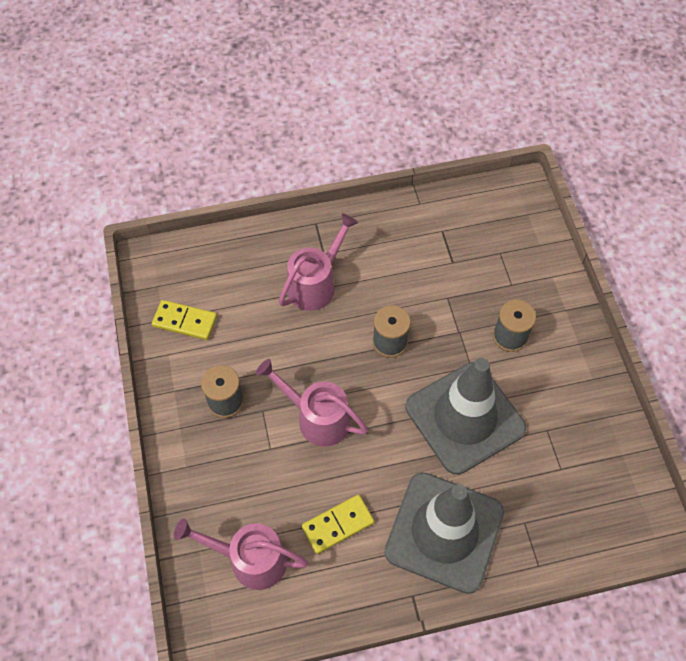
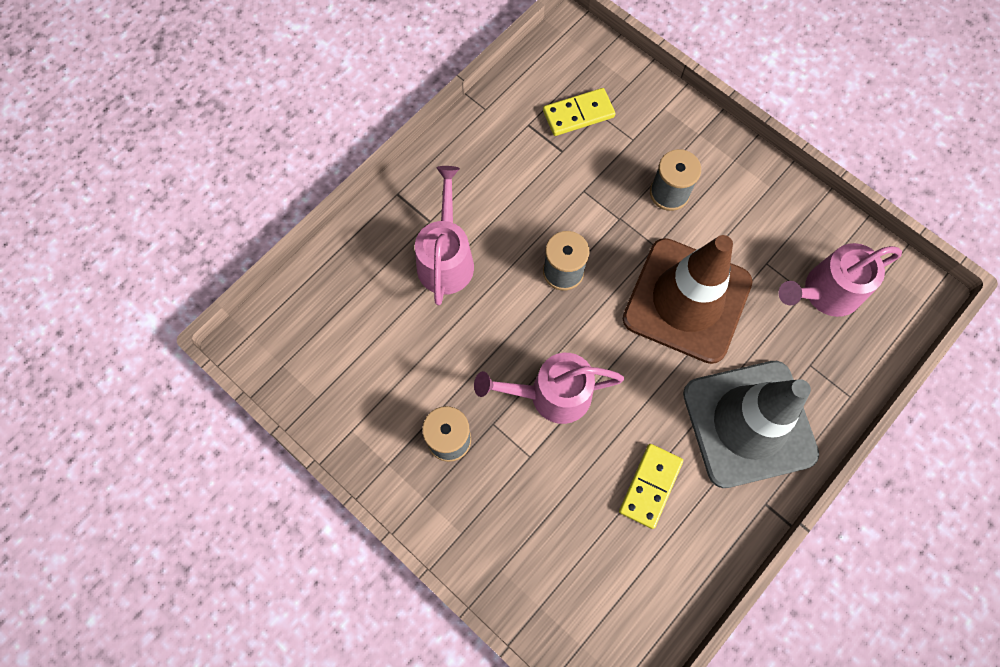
camera: 35 degrees left, 10 degrees up
(185, 321) = (342, 384): yellow domino -> yellow domino (578, 114)
(249, 559) = (594, 580): pink watering can -> pink watering can (824, 293)
(465, 417) = (687, 300): grey traffic cone -> brown traffic cone

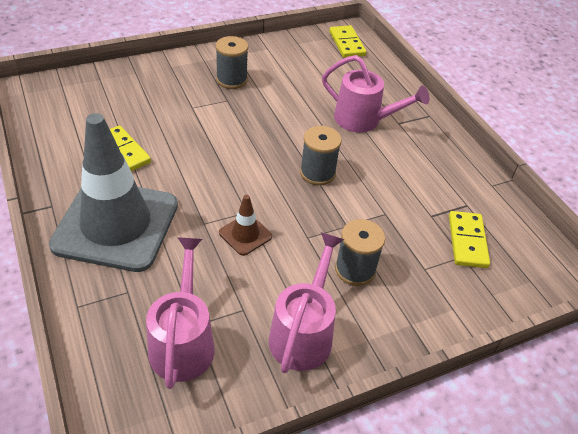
camera: 110 degrees right, 25 degrees down
(285, 335) = (346, 44): none -> yellow domino
(550, 395) = (226, 131): pink watering can -> pink watering can (303, 332)
(687, 300) = (245, 234): brown traffic cone -> brown traffic cone, size x0.41

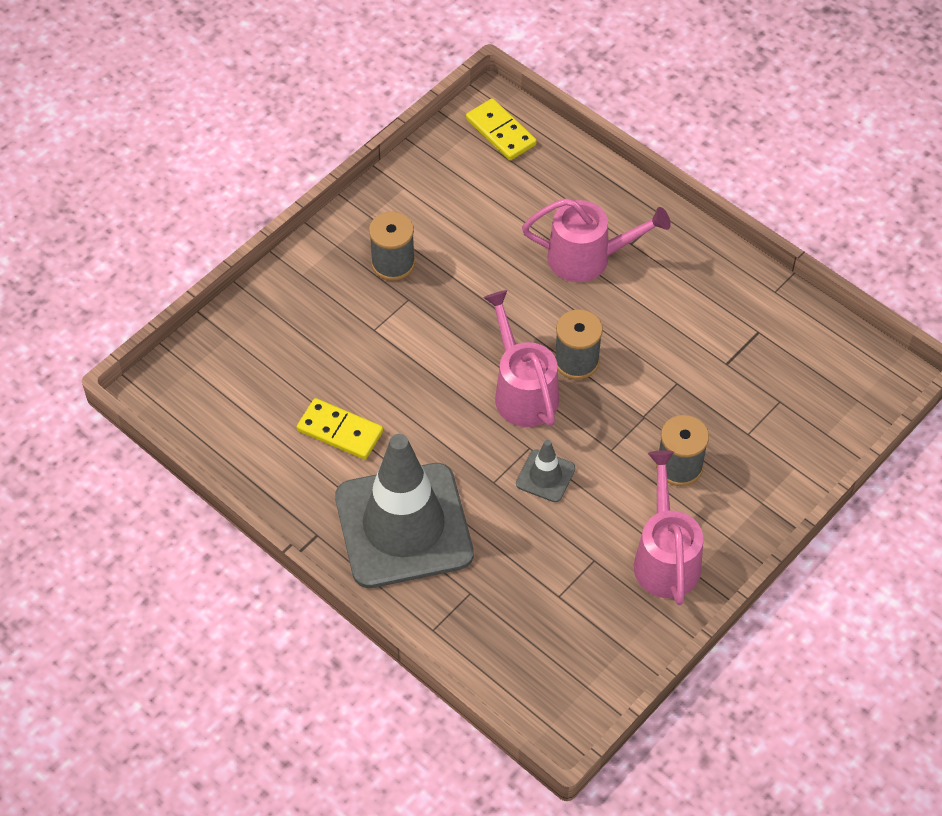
camera: 20 degrees left, 10 degrees up
(183, 341) = (558, 617): pink watering can -> pink watering can (522, 390)
(245, 234) = (545, 476): brown traffic cone -> grey traffic cone
(467, 241) = (777, 380): yellow domino -> none

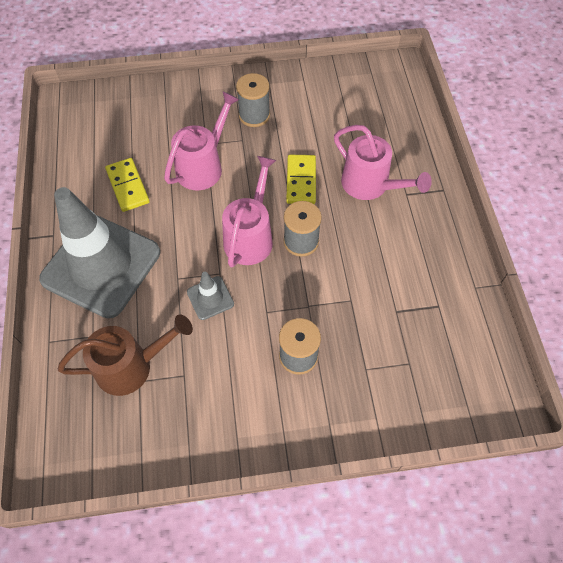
camera: 40 degrees right, 5 degrees up
(500, 132) = (389, 83): yellow domino -> yellow domino (301, 181)
(538, 588) = (132, 366): none -> brown watering can
(665, 557) = (228, 410): pink watering can -> pink watering can (203, 166)

